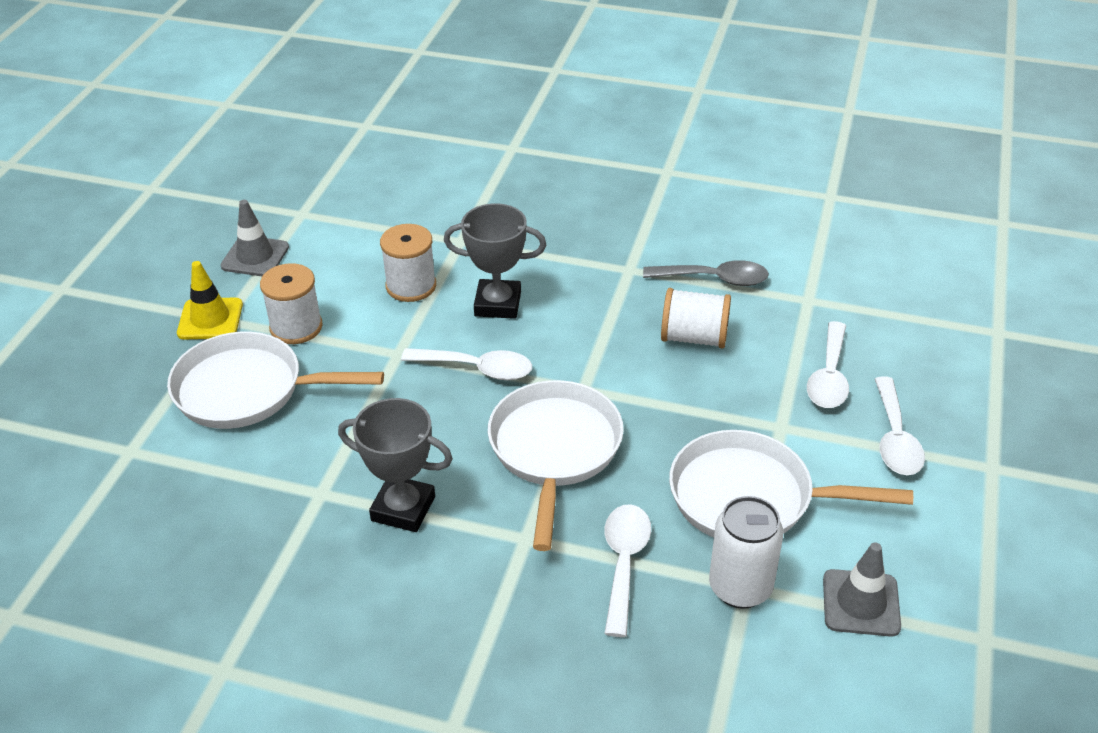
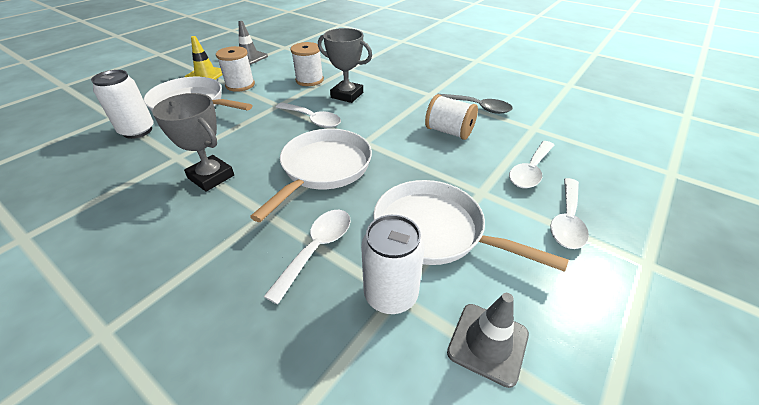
camera: 20 degrees right, 0 degrees up
(207, 466) = (137, 131): none -> white can

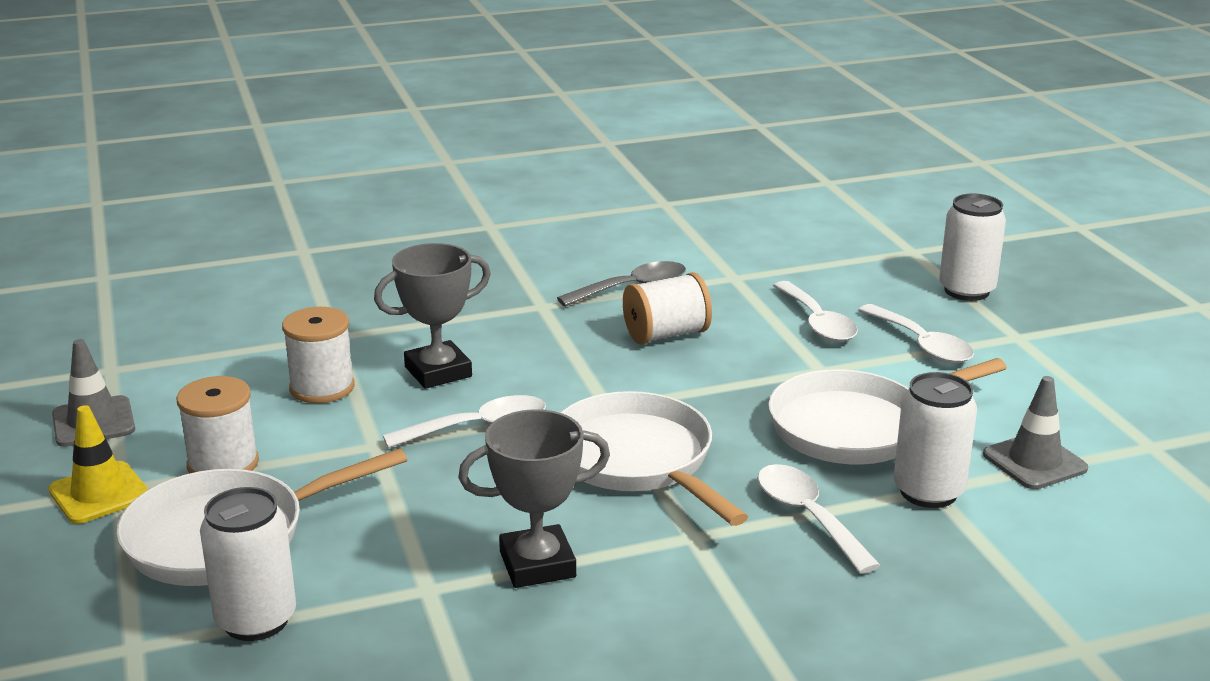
camera: 55 degrees left, 15 degrees down
(666, 214) = (966, 291): none -> white can

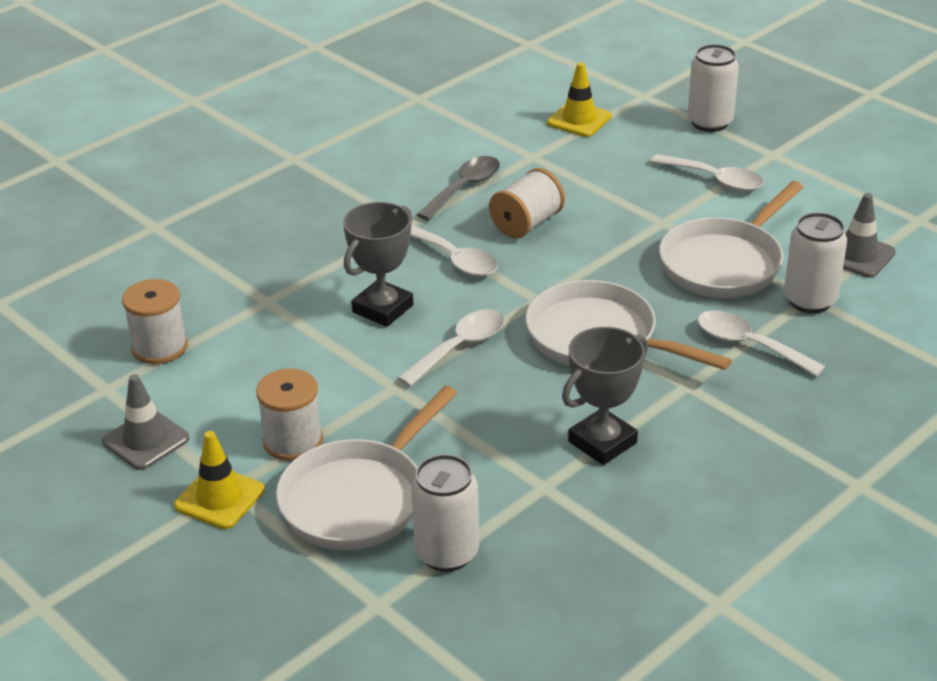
camera: 25 degrees left, 10 degrees up
(322, 388) = (304, 351): white spool -> white spool (159, 347)
(817, 257) = (579, 120): none -> yellow traffic cone
(817, 322) = (627, 181): white spoon -> white spoon (454, 259)

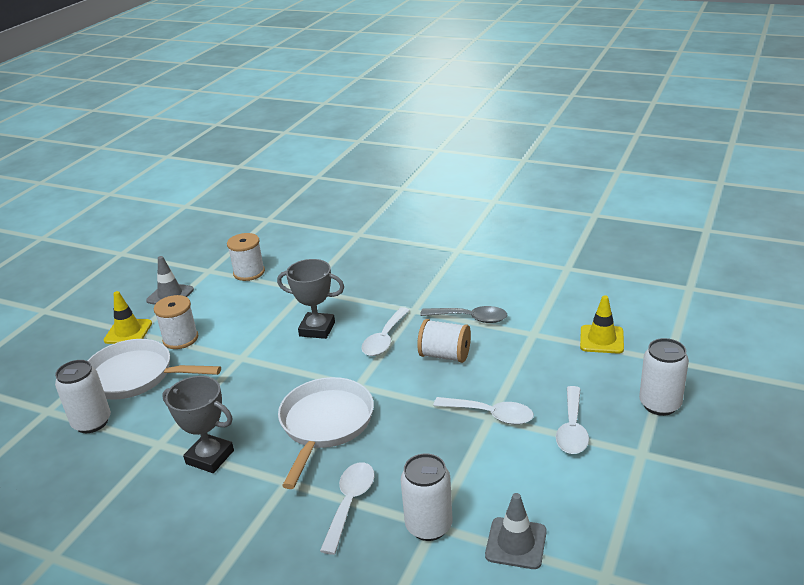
camera: 70 degrees right, 5 degrees down
(459, 347) = (289, 369): white spoon -> white spoon (490, 415)
(725, 263) = (454, 464): white pan -> none

